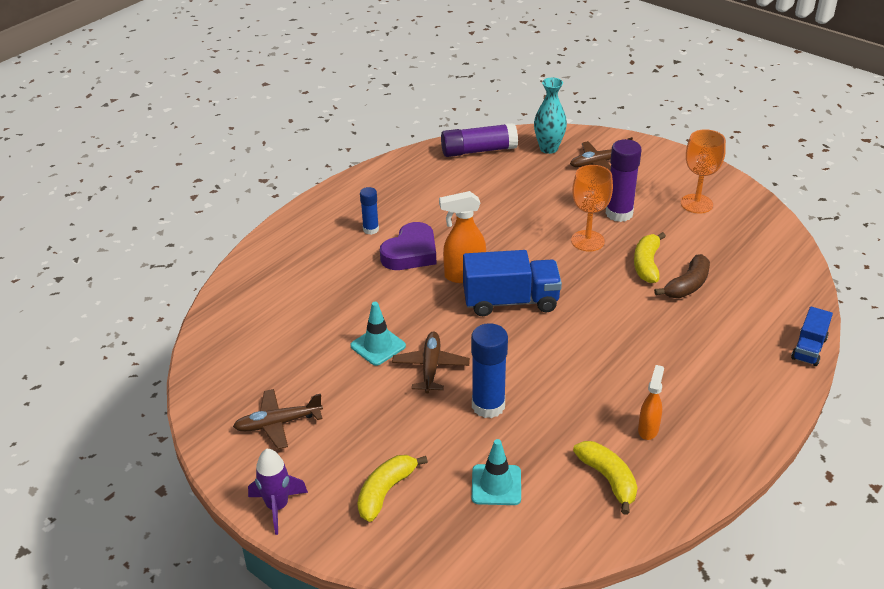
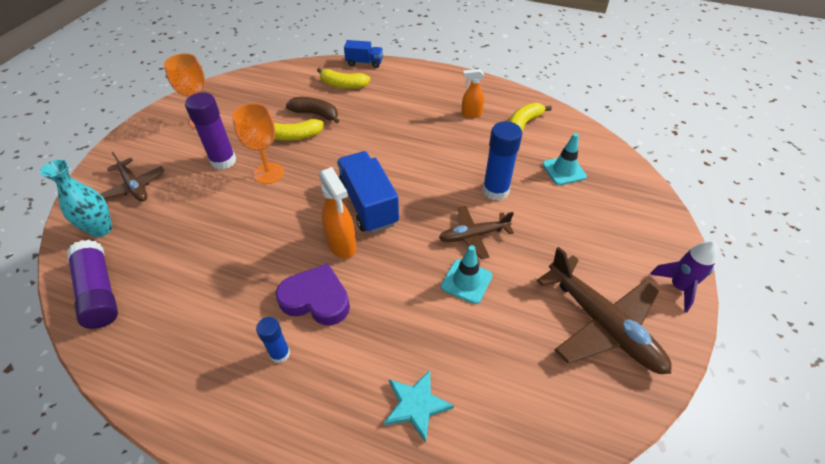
camera: 110 degrees left, 10 degrees up
(278, 423) = (602, 324): brown plane -> brown plane, size x1.70
(285, 288) = (416, 405): none -> turquoise star
(385, 492) = (613, 225): yellow banana -> yellow banana (343, 85)

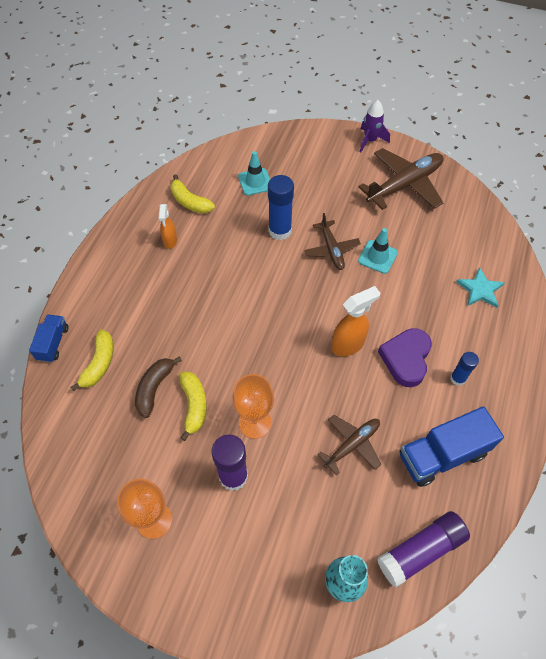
camera: 90 degrees left, 10 degrees up
(134, 186) = (275, 570): brown plane -> brown plane (352, 445)
(368, 204) = (298, 327): blue truck -> blue truck (442, 454)

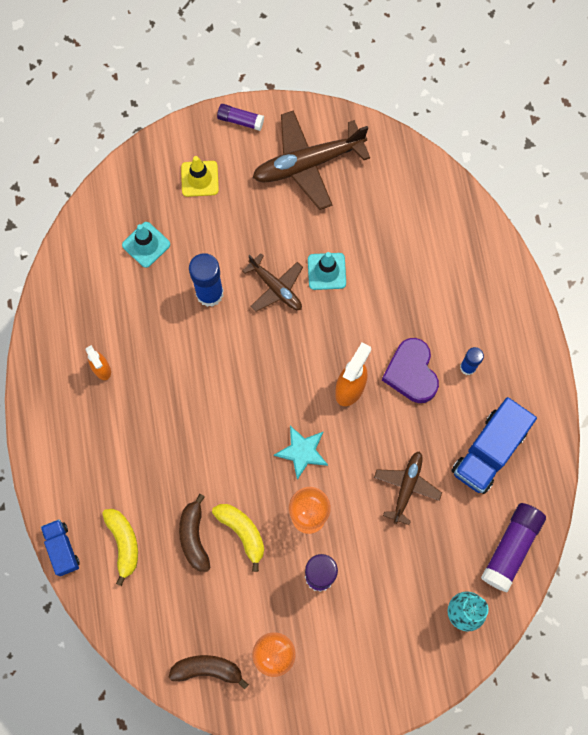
camera: 30 degrees left, 15 degrees up
(92, 499) = (207, 669): none -> brown banana
(190, 202) = (91, 309): yellow banana -> none
(319, 161) = (199, 179): none -> yellow traffic cone
(370, 141) = (240, 120): purple rocket -> purple glue stick
(404, 185) = (308, 163): brown plane -> brown plane turned 135 degrees counterclockwise
(480, 290) = (445, 256): turquoise star -> turquoise star (302, 452)

